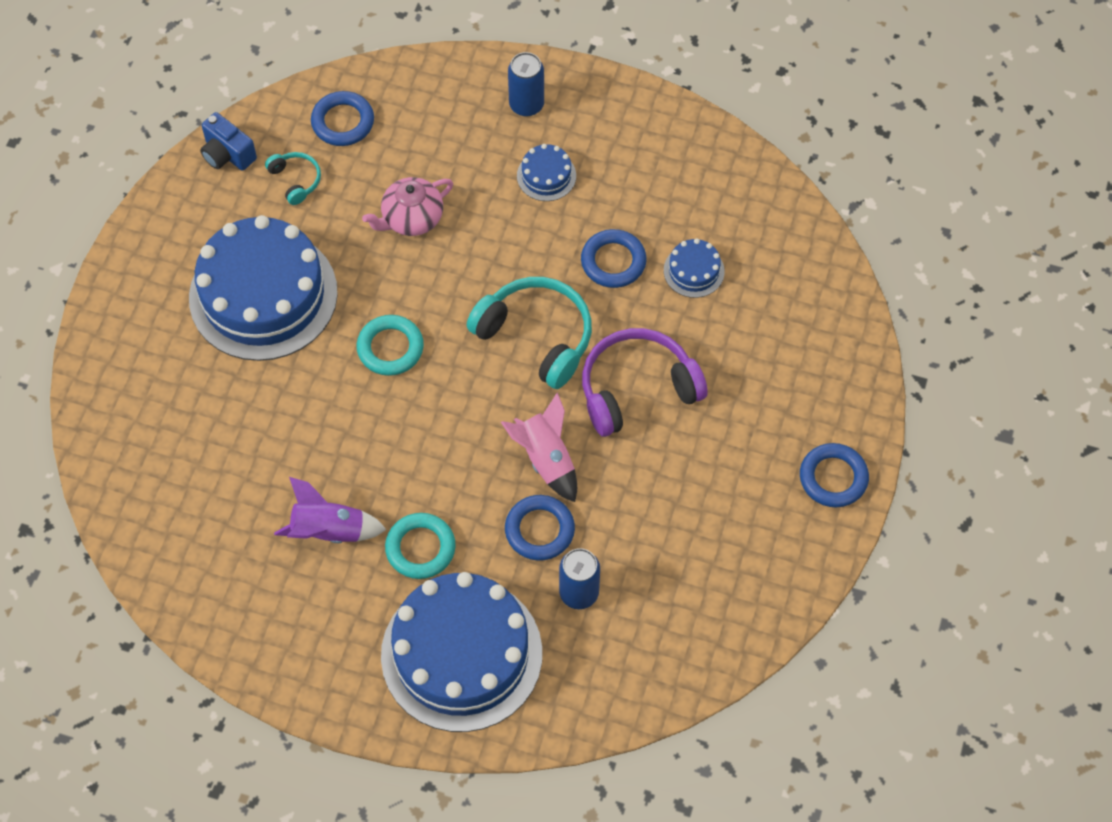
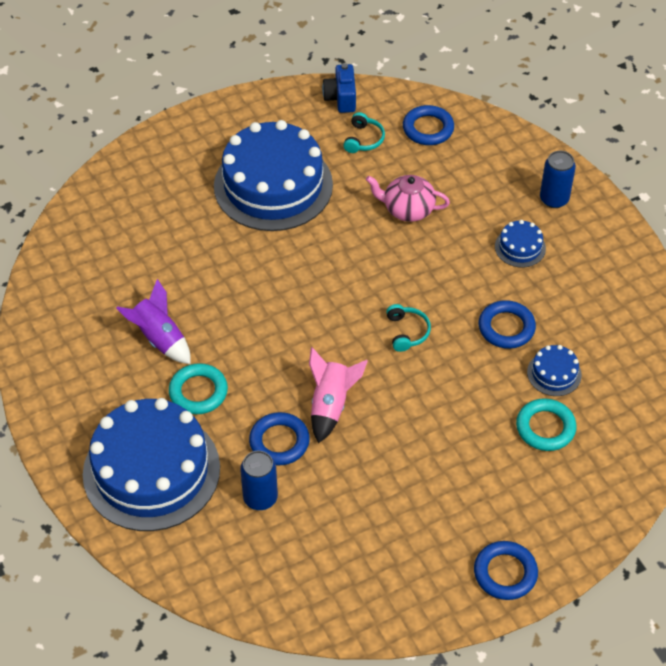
camera: 45 degrees right, 10 degrees down
(390, 348) = (311, 269): turquoise ring -> turquoise ring (545, 428)
(536, 336) = (407, 332): turquoise headphones -> turquoise headphones, size x0.49
(637, 388) = (435, 412): purple headphones -> none

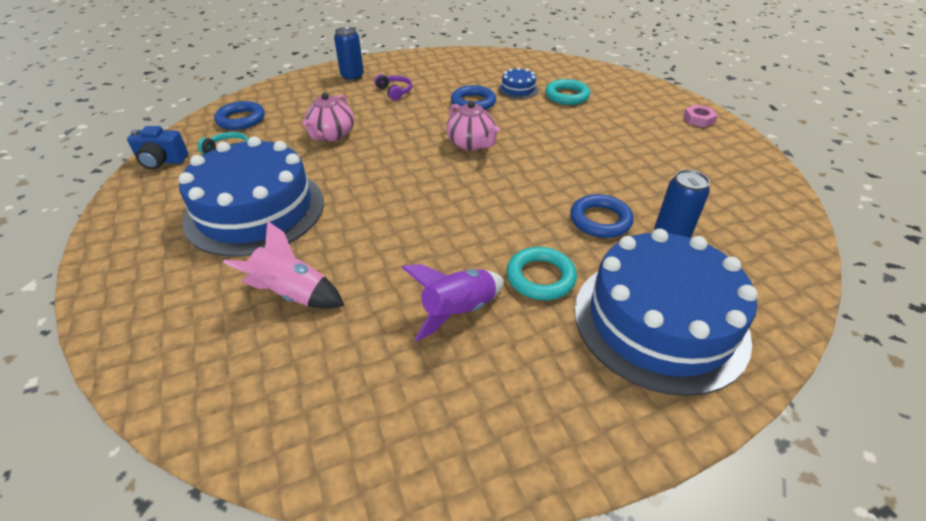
camera: 85 degrees left, 10 degrees down
(331, 405) = (553, 187): pink rocket -> pink rocket (293, 294)
(407, 332) = (471, 144): turquoise headphones -> pink teapot
(505, 573) = (698, 119): blue ring -> pink nut
(520, 247) = (395, 92): blue cake -> purple headphones

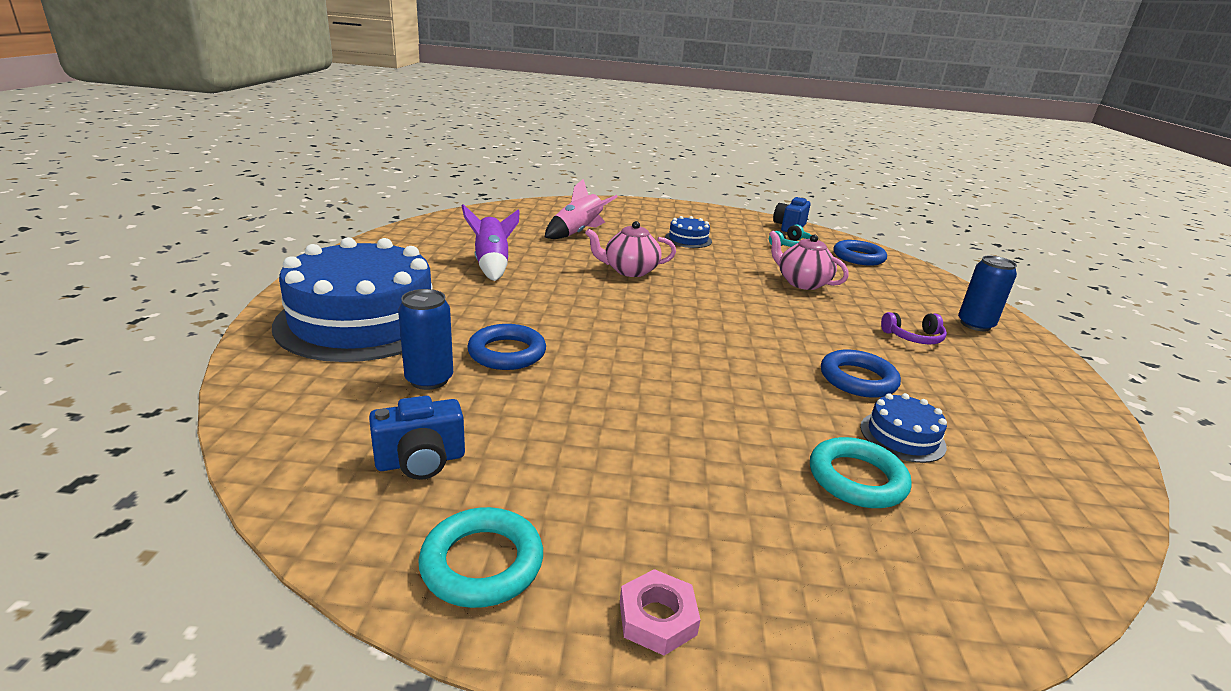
camera: 115 degrees right, 15 degrees down
(255, 210) = (688, 239): blue cake -> blue cake, size x0.41
(471, 144) = (732, 341): pink teapot -> pink teapot (630, 271)
(540, 277) = (479, 298): turquoise ring -> turquoise ring (482, 563)
(725, 199) = (421, 461): none -> blue camera

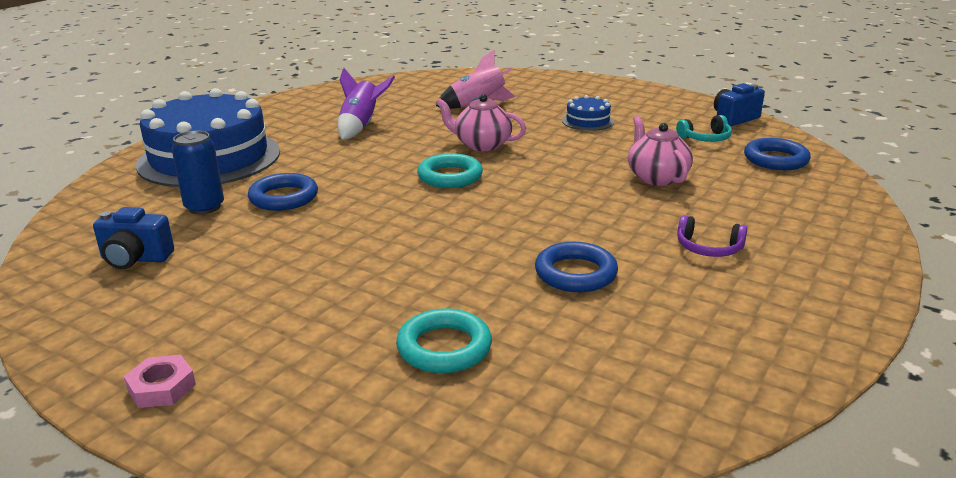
camera: 30 degrees right, 0 degrees up
(482, 563) = (99, 326): turquoise ring -> turquoise ring (450, 176)
(902, 436) = (544, 328): blue cake -> none
(975, 324) = (817, 248): blue can -> none

